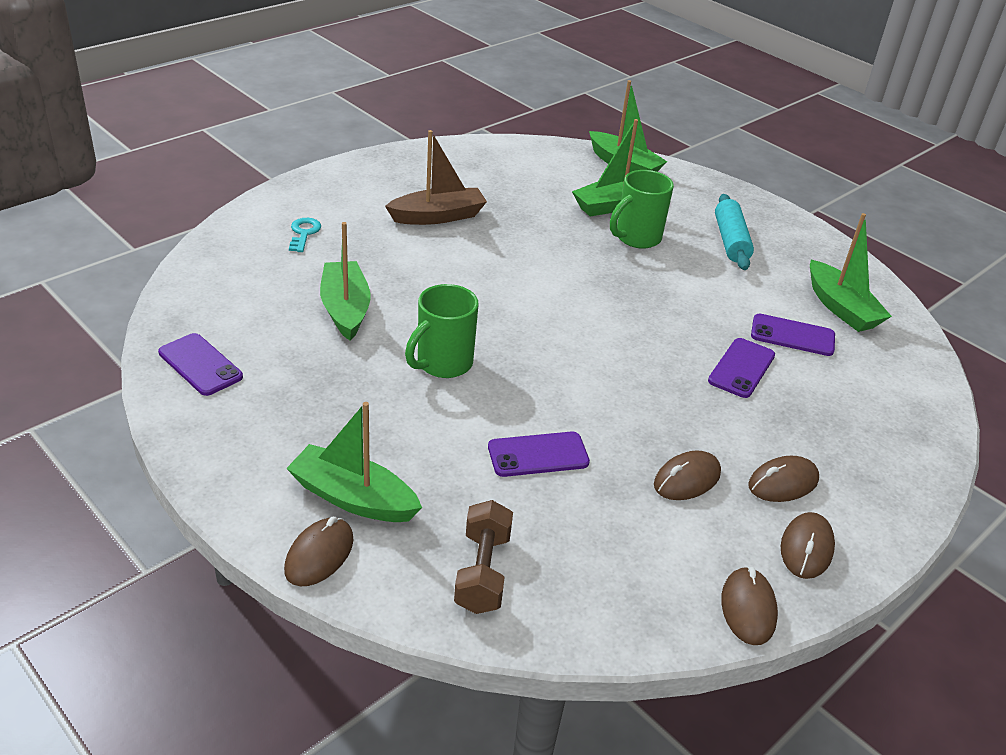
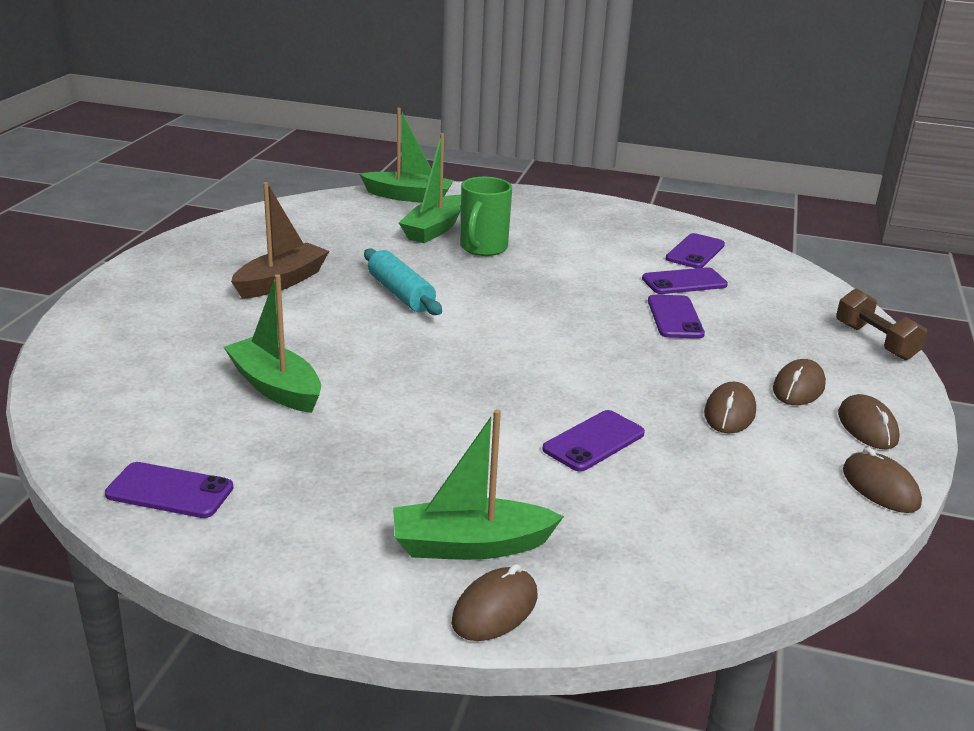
camera: 30 degrees left, 10 degrees down
(304, 233) = (154, 335): turquoise key -> none
(319, 555) = (495, 609): brown mouse -> brown mouse turned 45 degrees clockwise
(443, 364) = (425, 400): green mug -> none
(482, 572) = (656, 555): brown dumbbell -> brown dumbbell (875, 342)
(731, 241) = (561, 229): turquoise rolling pin -> turquoise rolling pin (401, 293)
(841, 308) = (695, 252): green boat -> purple phone

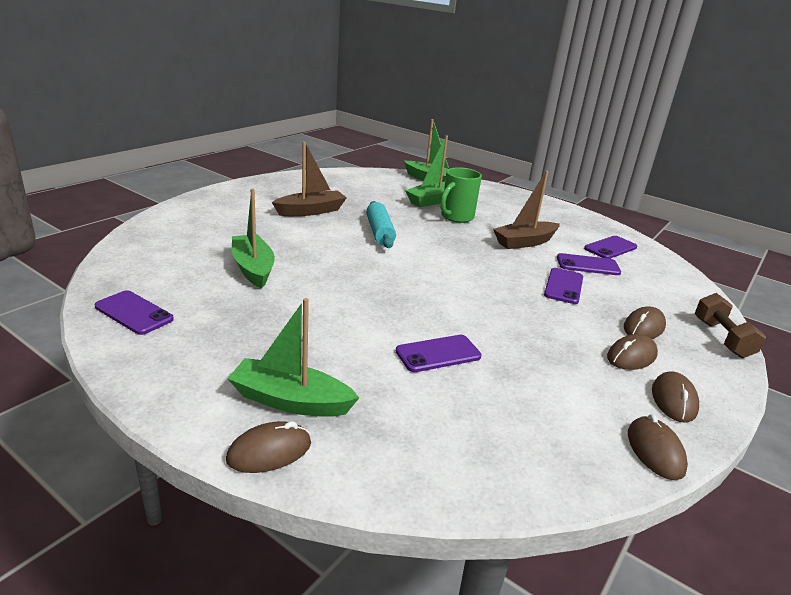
camera: 20 degrees right, 0 degrees up
(592, 267) = (525, 242): none -> brown boat
(729, 413) = (560, 360): brown mouse -> brown mouse (643, 327)

